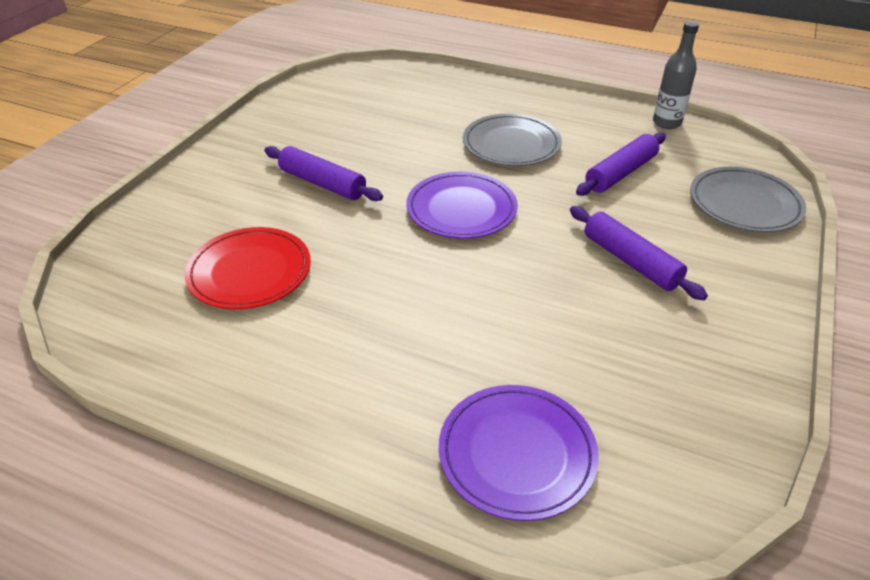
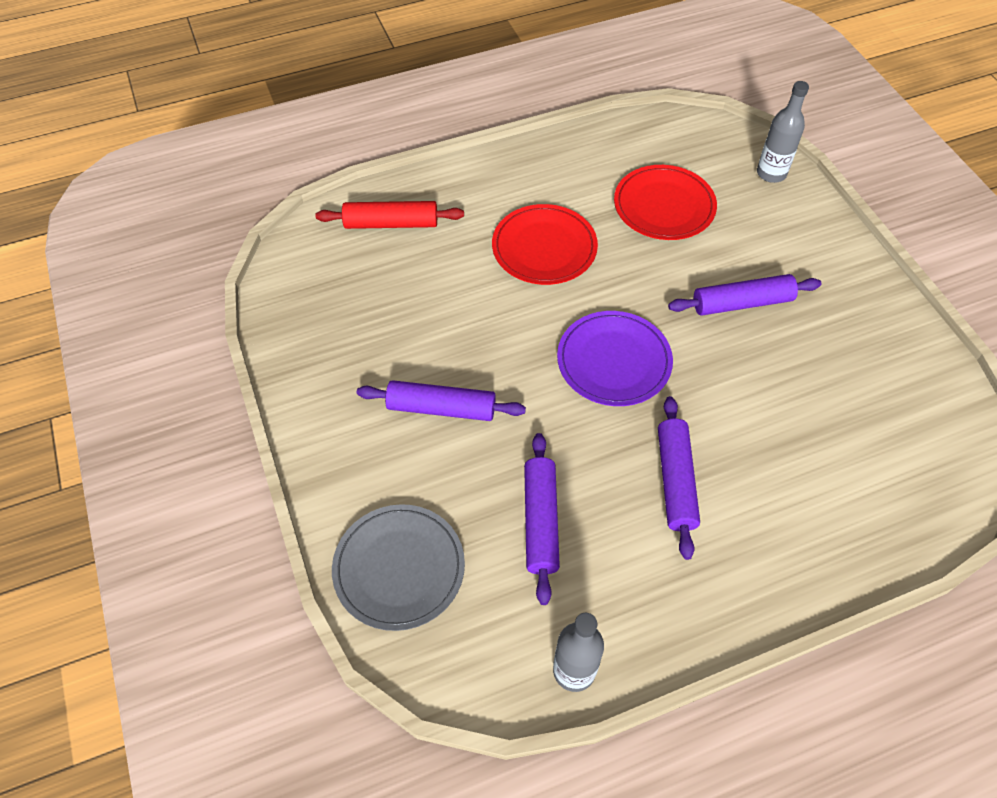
camera: 135 degrees right, 15 degrees up
(132, 235) = (771, 173): none -> grey bottle
(397, 312) = (544, 248): none -> red plate
(511, 144) = (675, 481): grey plate -> purple rolling pin
(517, 453) = (391, 223): purple plate -> red rolling pin

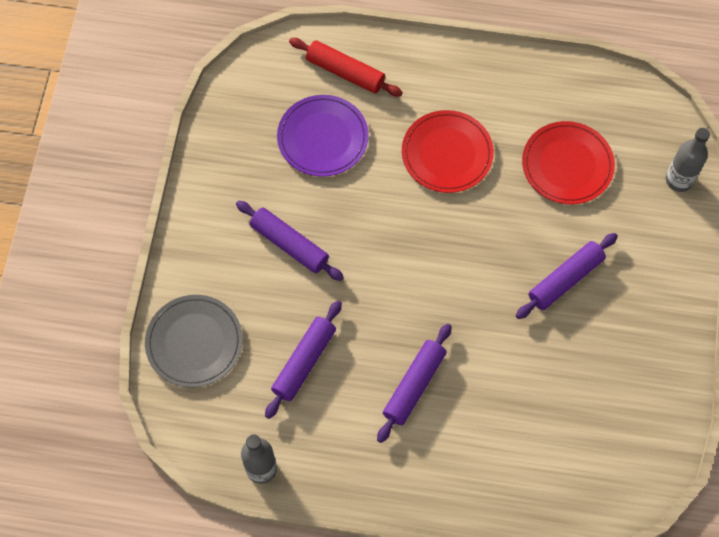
camera: 30 degrees right, 10 degrees up
(614, 361) = (434, 274): purple plate -> purple plate (322, 138)
(742, 303) = (565, 279): purple rolling pin -> purple rolling pin turned 60 degrees counterclockwise

